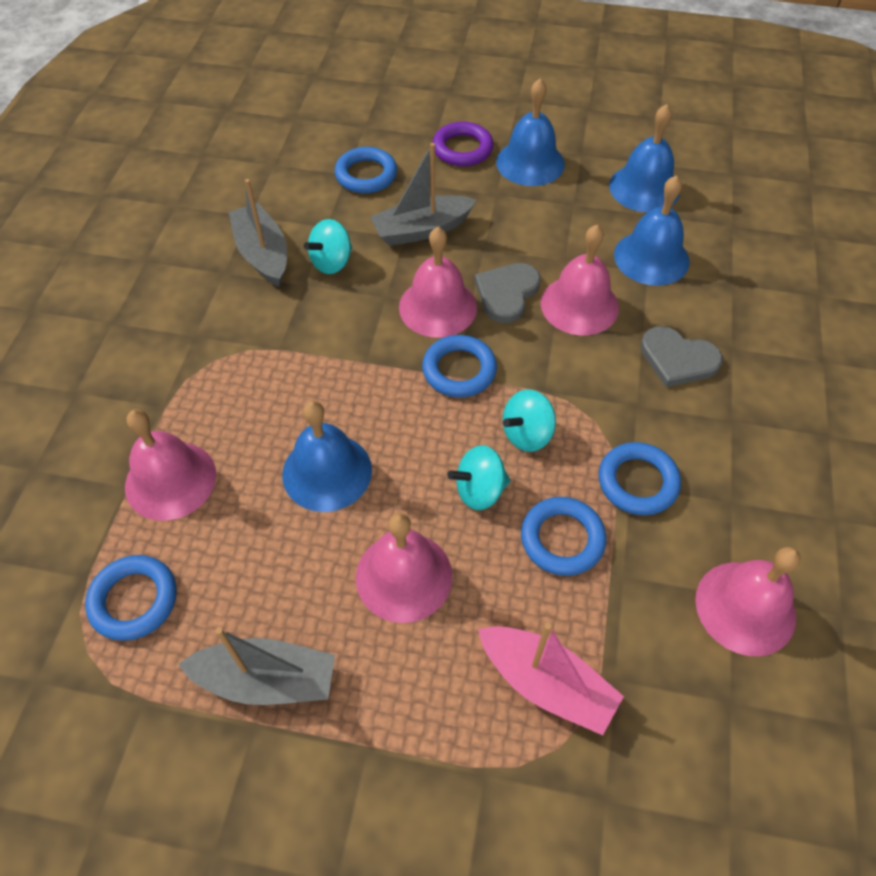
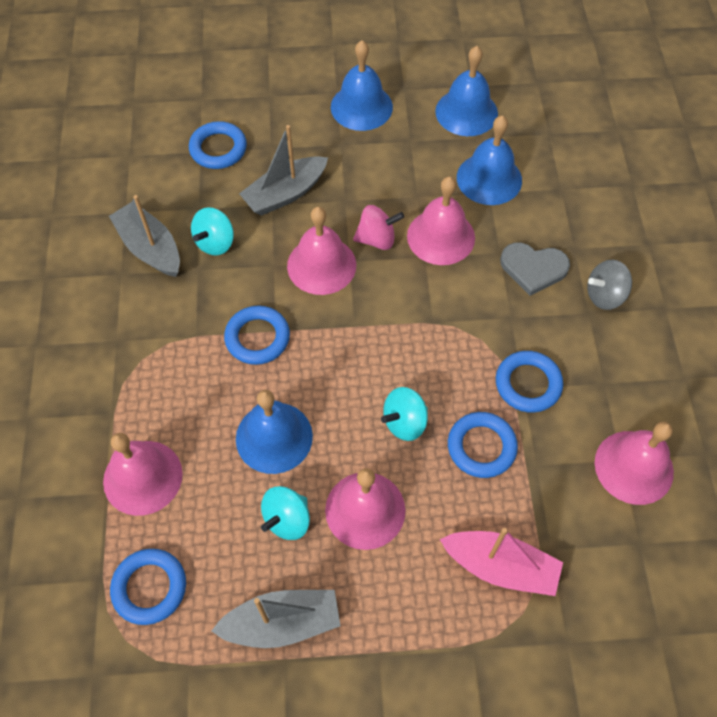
camera: 15 degrees left, 5 degrees up
(459, 370) = (357, 320): blue ring -> blue ring (257, 338)
(462, 149) = (297, 105): purple ring -> none
(507, 293) = (377, 239): grey heart -> pink spinning top
(527, 434) = (429, 364): turquoise spinning top -> turquoise spinning top (287, 519)
(756, 405) = (604, 295): none -> grey spinning top

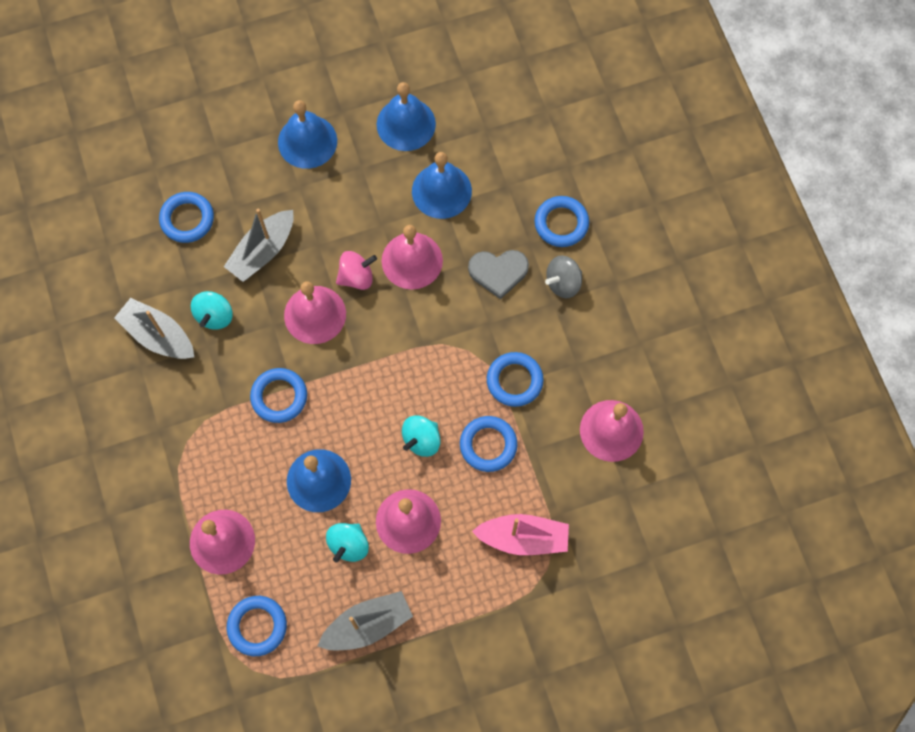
camera: 15 degrees left, 10 degrees up
(613, 236) = (561, 223): none -> blue ring

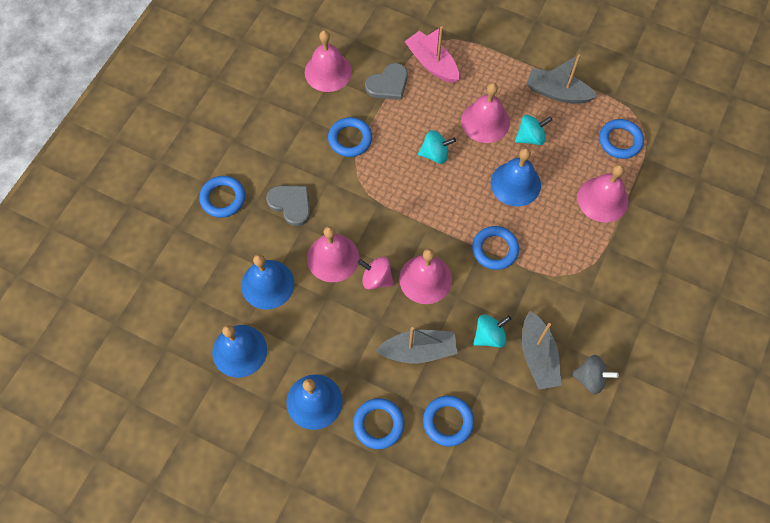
camera: 135 degrees left, 5 degrees down
(488, 445) = (401, 120): blue ring -> blue ring (378, 424)
(541, 472) = (388, 84): none -> grey heart
(563, 283) = (262, 165): grey spinning top -> grey spinning top (590, 378)

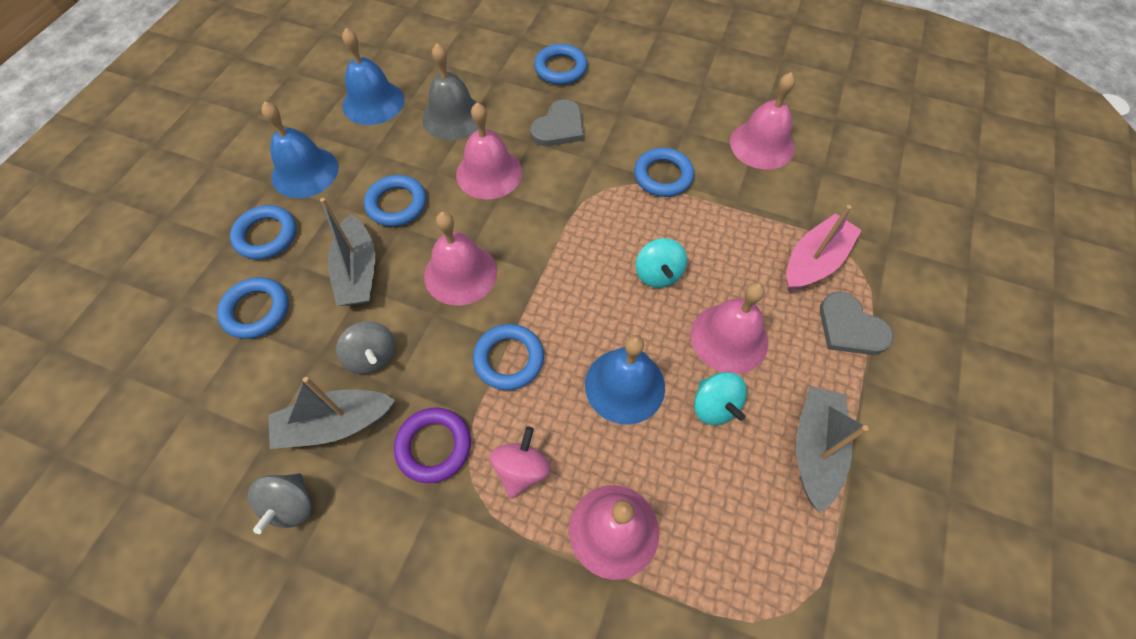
camera: 85 degrees right, 5 degrees down
(267, 284) = (453, 117): blue bell -> grey bell
(376, 279) = (460, 219): pink spinning top -> pink spinning top (521, 469)
(388, 84) = (761, 211): grey heart -> grey heart (850, 327)
(489, 336) = (372, 356): turquoise spinning top -> grey spinning top
(553, 295) = (434, 446): none -> purple ring
(620, 141) = (741, 566): blue ring -> blue ring (397, 204)

